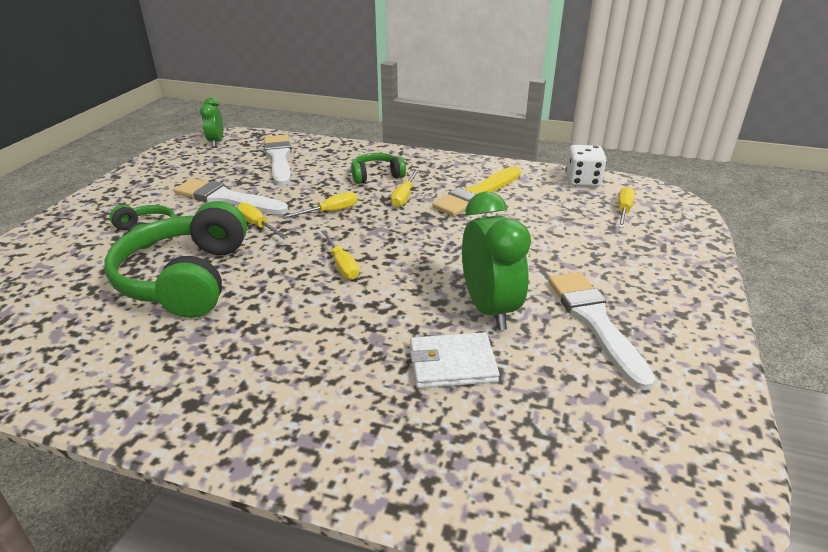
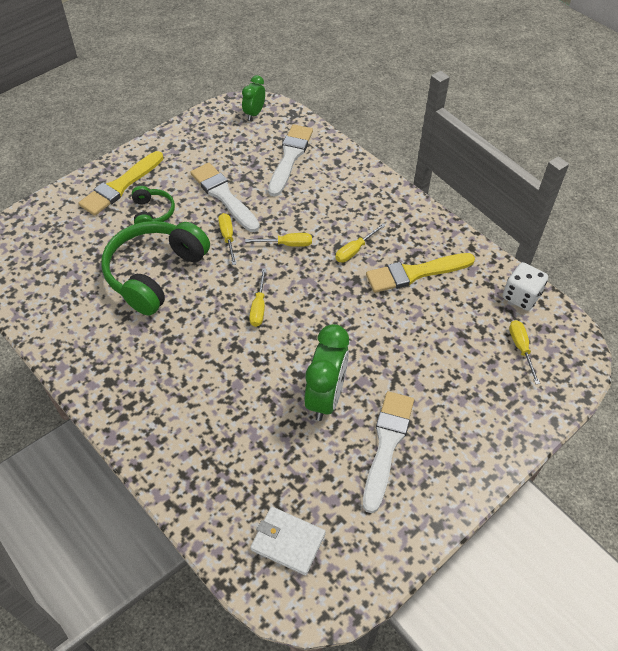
camera: 30 degrees right, 20 degrees up
(87, 224) = (120, 186): none -> yellow brush
(376, 176) = (351, 214): green headphones -> none
(452, 364) = (267, 429): white wallet -> white wallet (288, 541)
(623, 210) = (521, 348): yellow screwdriver -> yellow screwdriver turned 60 degrees counterclockwise

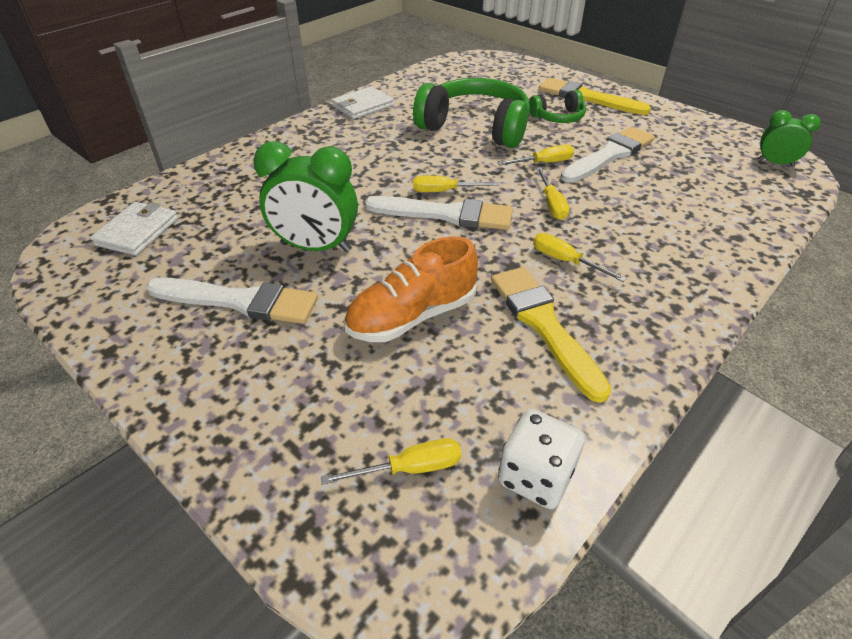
camera: 85 degrees right, 10 degrees down
(82, 361) = (362, 106): none -> white wallet
(290, 157) = (712, 196): white brush -> white brush (446, 214)
(406, 339) = (412, 316): none -> orange shoe

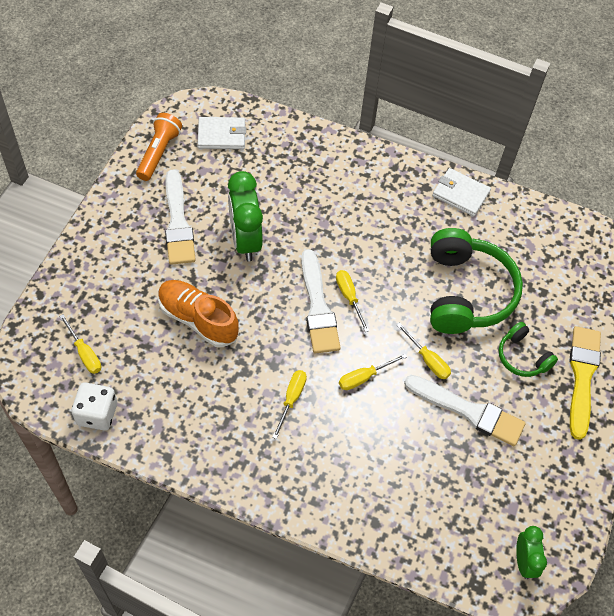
camera: 65 degrees right, 15 degrees up
(104, 294) = (159, 153): none -> orange flashlight
(543, 325) = (217, 397): yellow brush -> none

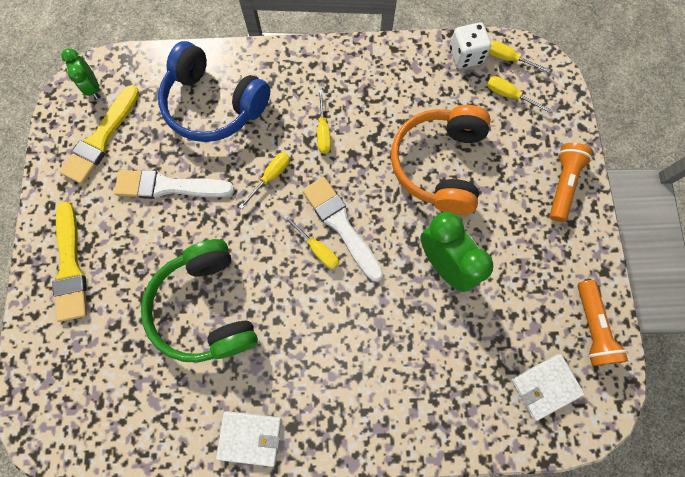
camera: 160 degrees right, 15 degrees up
(99, 255) = (562, 184): none -> orange flashlight
(178, 223) = (518, 253): white brush -> none
(198, 319) = (439, 165): orange shoe -> orange headphones
(394, 478) = (214, 105): none -> blue headphones
(428, 360) = (220, 218): yellow screwdriver -> yellow screwdriver (507, 59)
(522, 357) = (132, 261): green headphones -> none
(527, 493) = (101, 139): none -> yellow brush

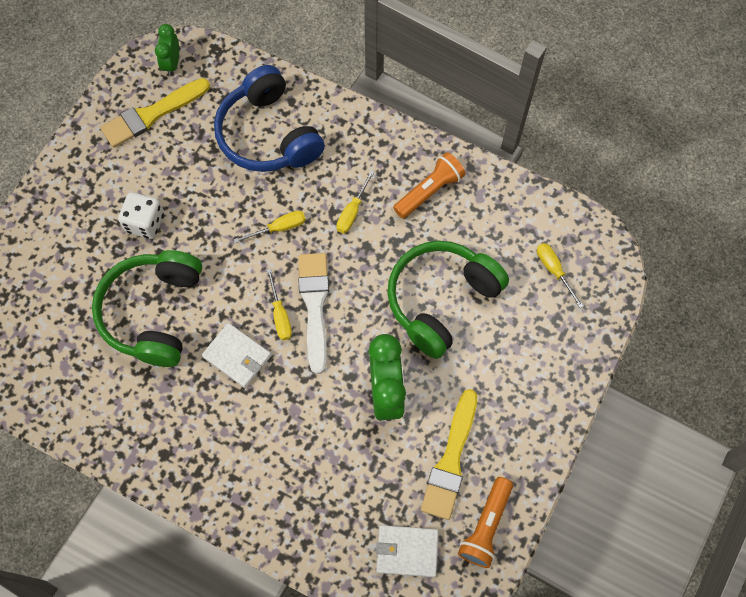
camera: 30 degrees right, 5 degrees down
(70, 267) = (63, 214): yellow brush -> yellow brush (451, 460)
(169, 186) = (184, 189): white brush -> none
(250, 437) = (125, 442): white wallet -> white wallet (237, 356)
(439, 165) = (441, 300): orange headphones -> green headphones
(465, 56) = (537, 210): white dice -> white dice (145, 223)
(507, 59) = (577, 234): yellow screwdriver -> none
(562, 184) = (548, 383): orange flashlight -> orange flashlight (429, 191)

